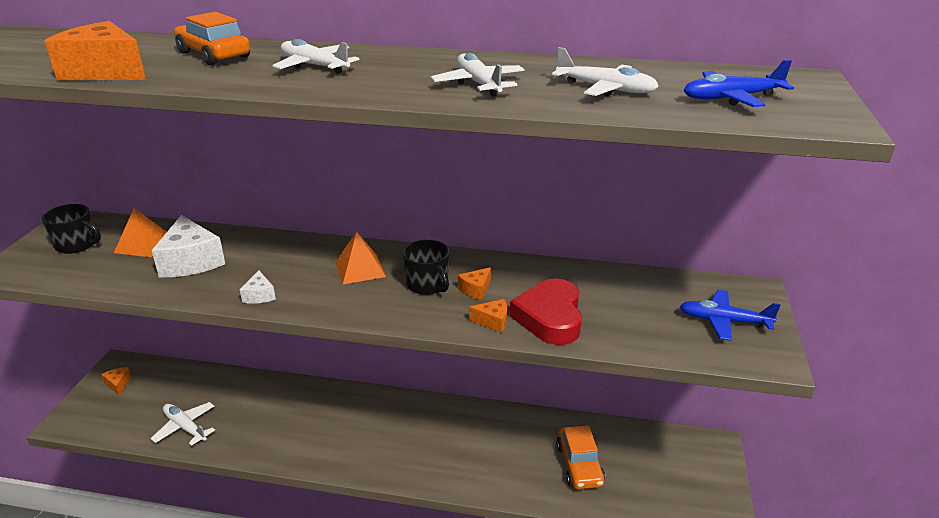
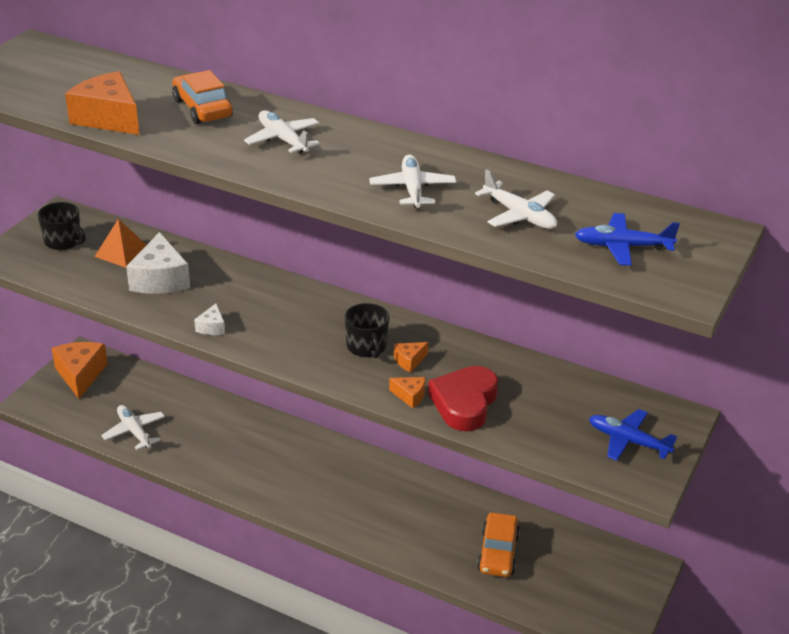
camera: 15 degrees right, 5 degrees up
(118, 384) = (80, 375): orange cheese -> orange cheese, size x2.07
(360, 269) = (310, 318): orange pyramid -> none

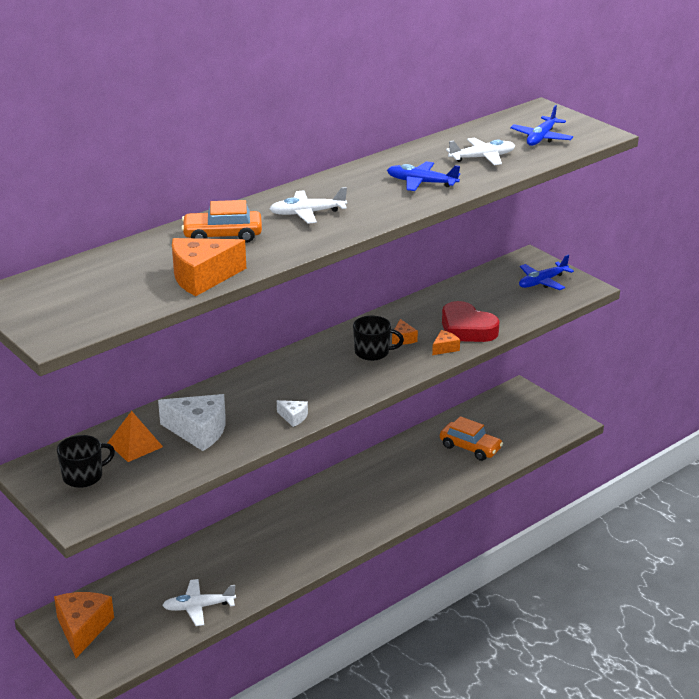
camera: 65 degrees left, 5 degrees down
(80, 375) = (82, 629): orange cheese -> orange cheese turned 75 degrees clockwise
(412, 189) = (421, 183): white plane -> blue plane

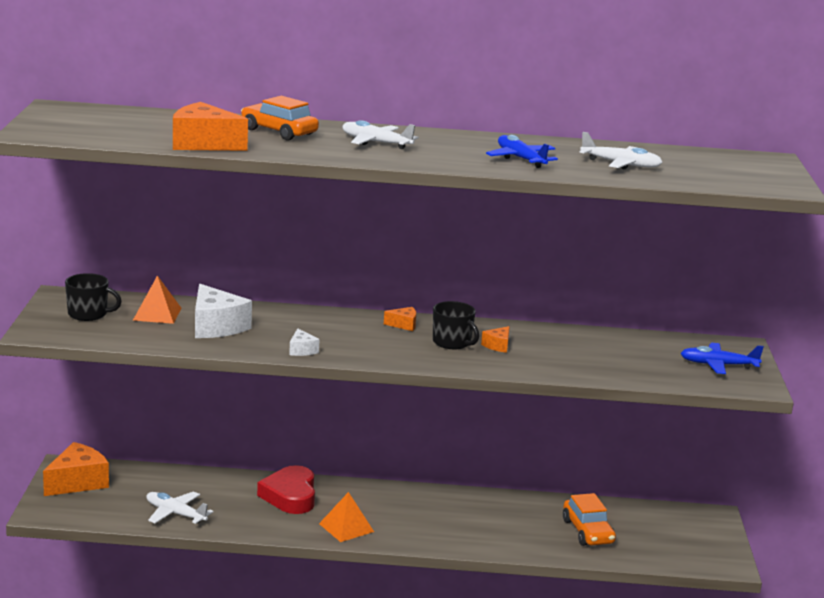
camera: 40 degrees right, 10 degrees down
(328, 540) = (346, 527): none -> orange pyramid
(445, 348) = (522, 366): orange cheese -> orange cheese (403, 325)
(467, 329) = (570, 363): red heart -> red heart (290, 496)
(541, 138) = (716, 172): blue plane -> none

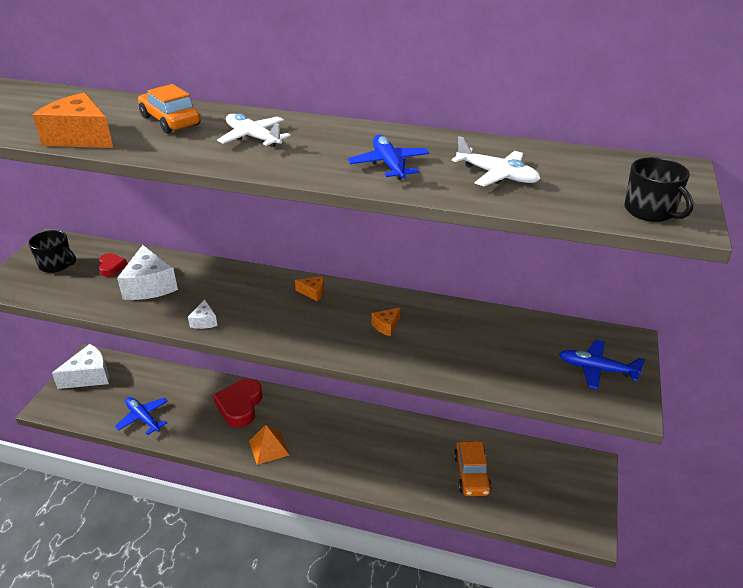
camera: 15 degrees right, 15 degrees up
(77, 482) = (89, 376): orange cheese -> white cheese
(157, 314) = (111, 267): orange pyramid -> red heart
(175, 514) = (143, 418): white plane -> blue plane
(452, 342) = (346, 319): black mug -> black mug (650, 211)

